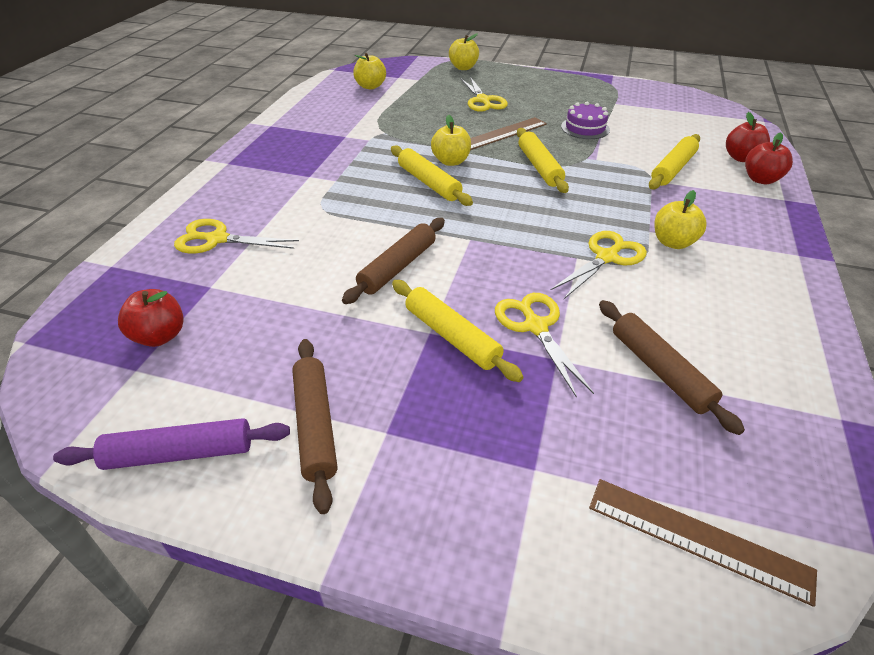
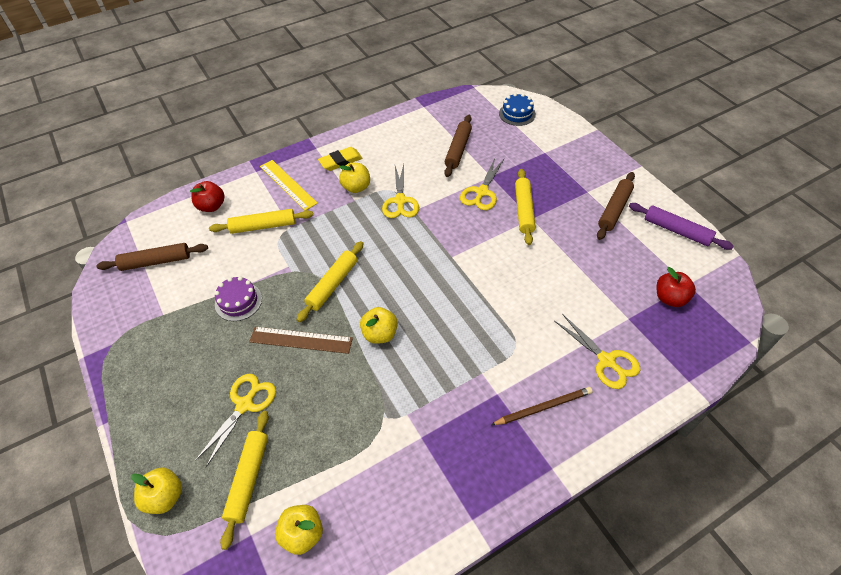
camera: 135 degrees left, 10 degrees up
(260, 186) = (543, 407): none -> brown pencil
(398, 267) = (511, 263): brown rolling pin -> brown rolling pin (156, 261)
(429, 183) = (421, 321): yellow rolling pin -> yellow rolling pin (248, 479)
(606, 257) = (400, 201): yellow scissors -> yellow scissors turned 90 degrees counterclockwise
(698, 538) = (517, 114): brown ruler -> blue cake
(733, 206) = (288, 184): none -> yellow ruler
(745, 257) = (340, 161): none -> yellow eraser
(760, 179) = (238, 188): red apple -> none

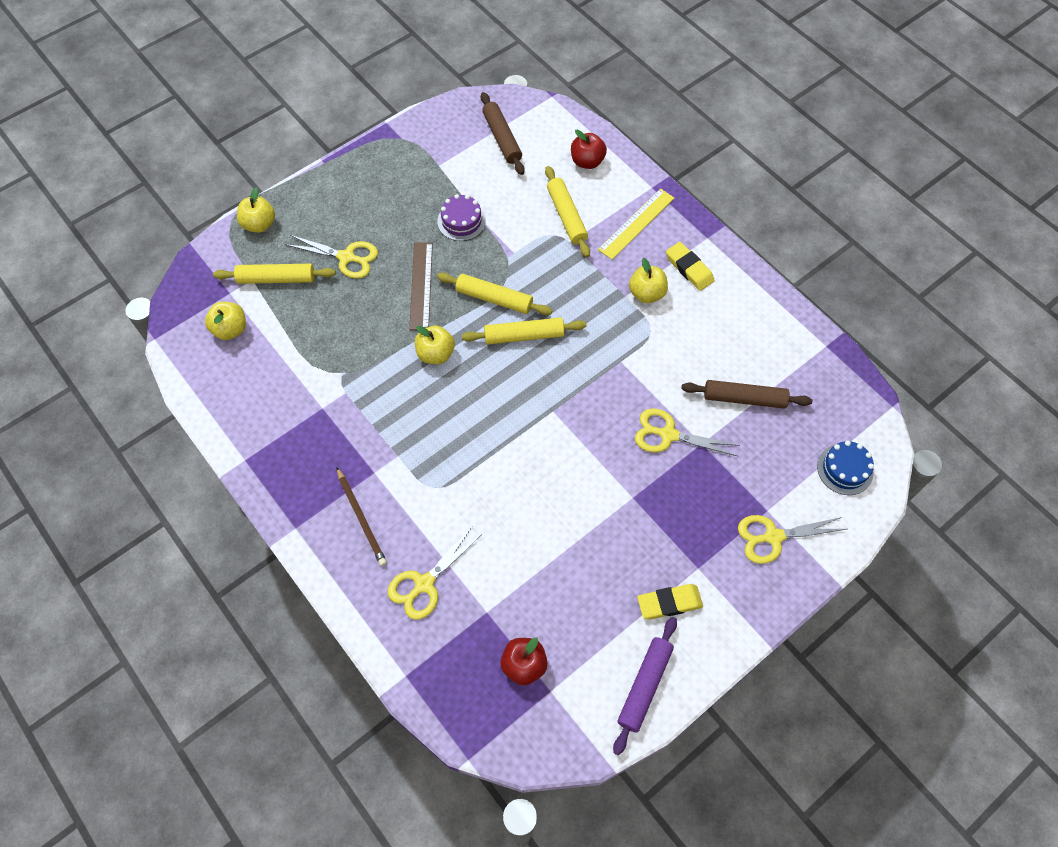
camera: 80 degrees right, 10 degrees up
(400, 201) = (633, 344): yellow scissors -> yellow scissors (773, 537)
(524, 210) = (645, 487): yellow rolling pin -> yellow rolling pin (524, 336)
(614, 209) = (669, 603): brown rolling pin -> yellow eraser

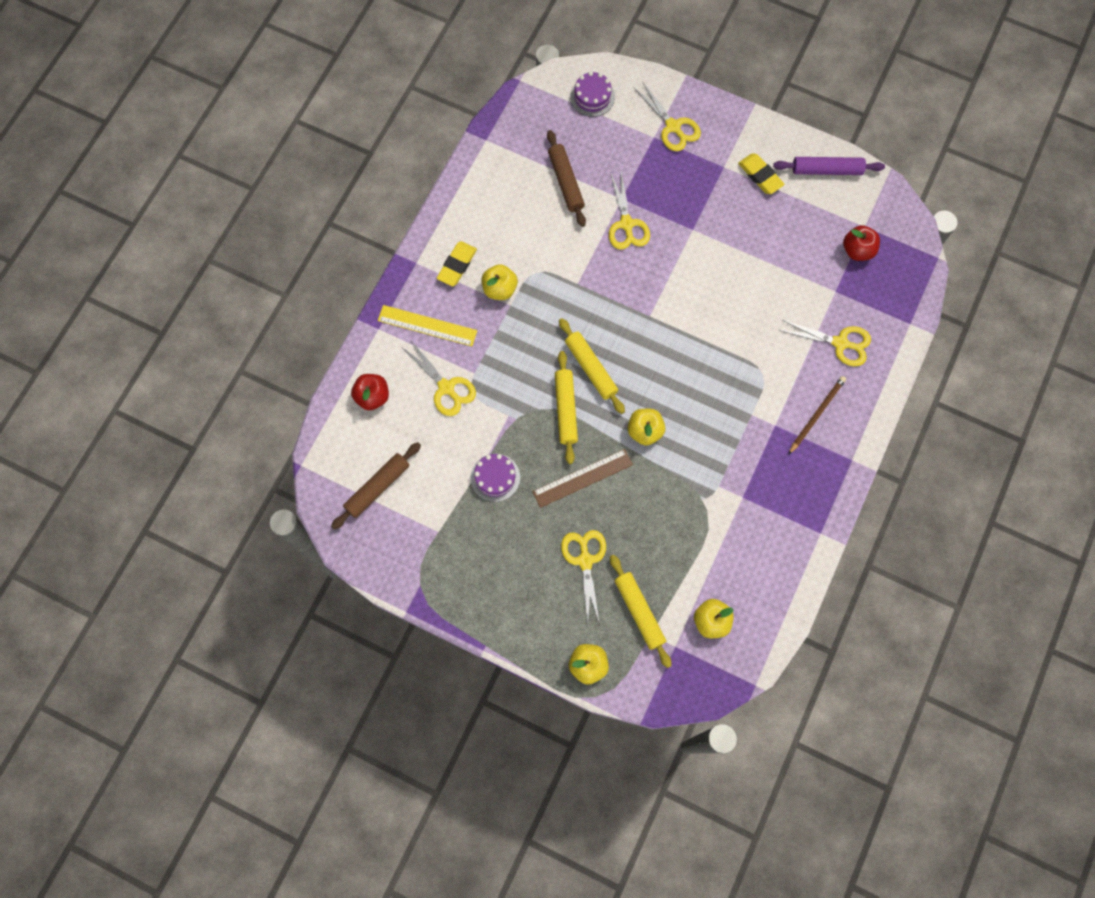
camera: 115 degrees left, 10 degrees up
(567, 216) = (446, 388): yellow rolling pin -> yellow scissors
(845, 469) = (592, 97): blue cake -> purple cake

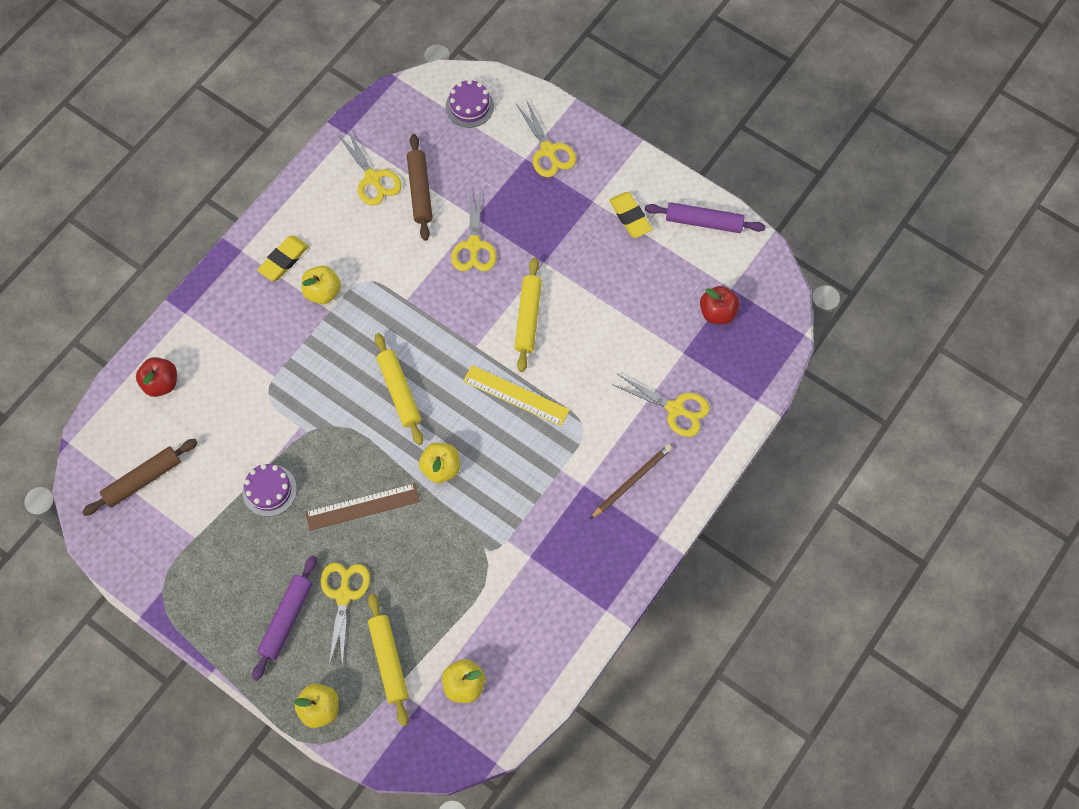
camera: 10 degrees right, 5 degrees down
(427, 325) = (237, 318): yellow ruler -> yellow ruler (516, 395)
(446, 388) = (241, 387): yellow scissors -> yellow scissors (373, 178)
(539, 591) = (286, 619): none -> purple rolling pin
(565, 409) = (362, 431): yellow rolling pin -> yellow rolling pin (528, 318)

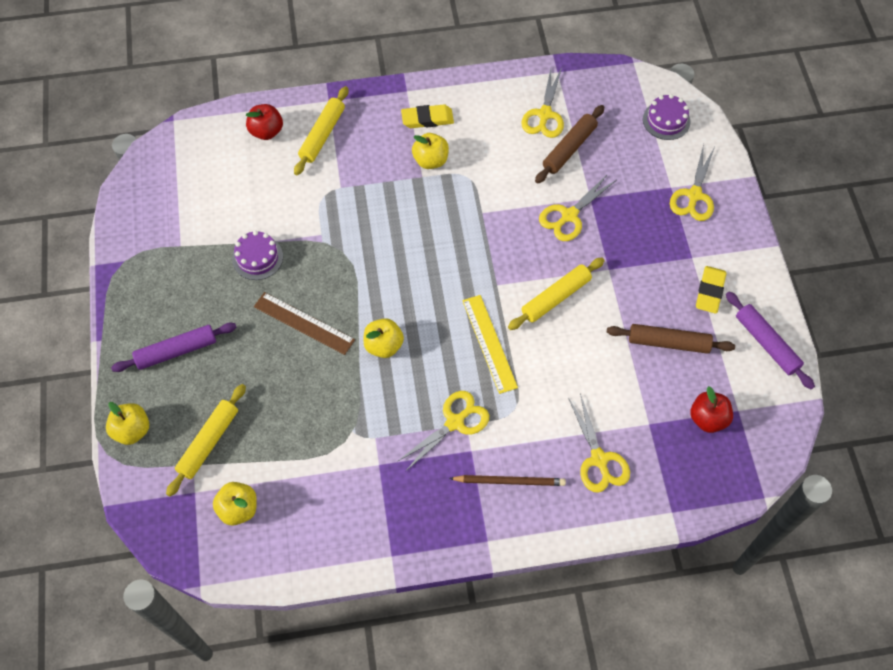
camera: 45 degrees right, 5 degrees down
(142, 479) = (190, 181): brown rolling pin -> brown rolling pin (668, 342)
(344, 595) = (228, 370): yellow scissors -> yellow scissors (455, 422)
(399, 391) = (411, 269): yellow rolling pin -> yellow rolling pin (322, 135)

